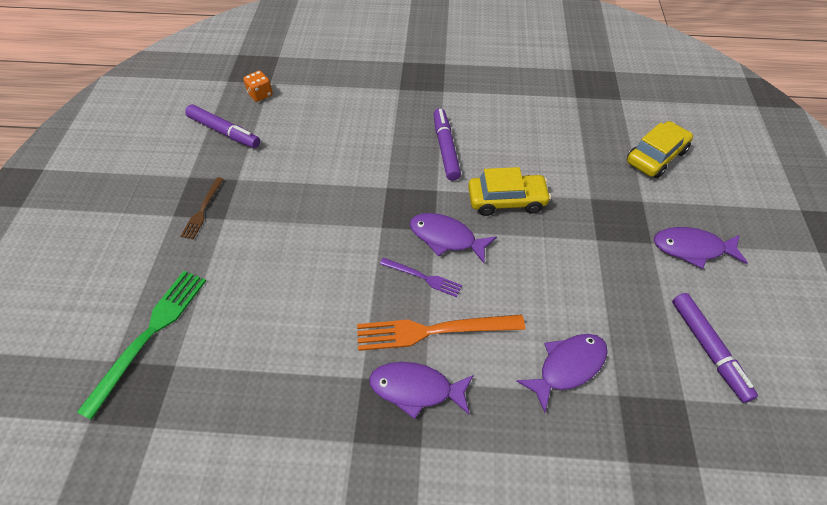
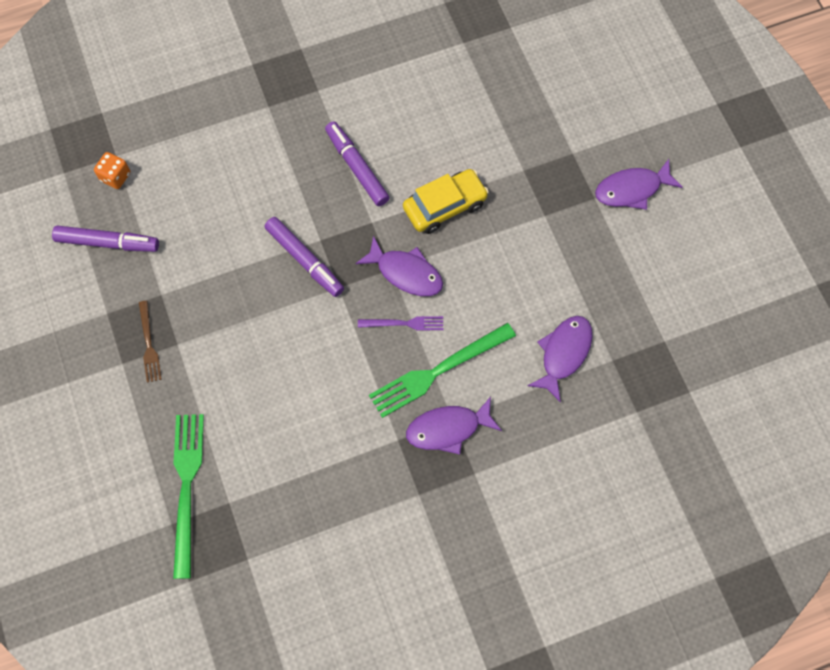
camera: 25 degrees left, 15 degrees up
(433, 331) = (438, 371): orange fork -> green fork
(446, 238) = (406, 273): purple fish -> purple fish turned 150 degrees counterclockwise
(656, 156) = (569, 92): yellow car -> none
(708, 349) = (671, 287): purple marker -> purple marker (305, 260)

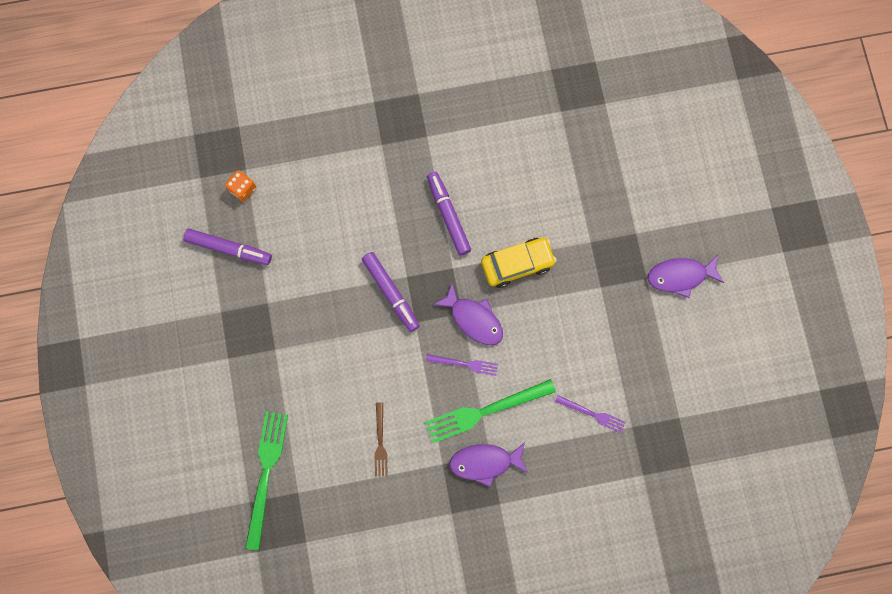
camera: 10 degrees right, 10 degrees up
(149, 344) = (251, 345): brown fork -> brown fork (380, 442)
(563, 354) = (592, 414): purple fish -> purple fork

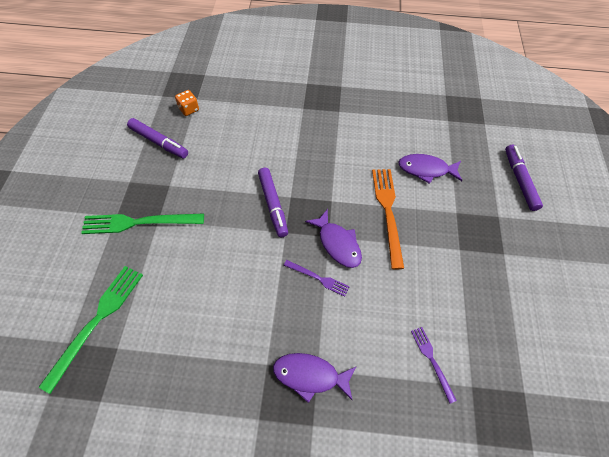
camera: 15 degrees right, 20 degrees down
(380, 442) = (215, 324): brown fork -> none
(448, 215) = (339, 164): purple marker -> purple marker (519, 180)
(485, 411) = (325, 325): green fork -> green fork (139, 222)
(517, 264) = (388, 212): yellow car -> orange fork
(592, 414) = (432, 361): purple fork -> purple fork turned 150 degrees counterclockwise
(680, 276) = (536, 260): purple fish -> purple fish (426, 170)

